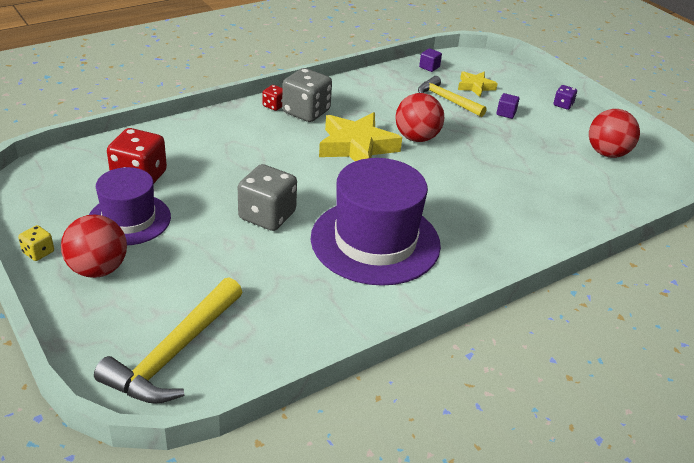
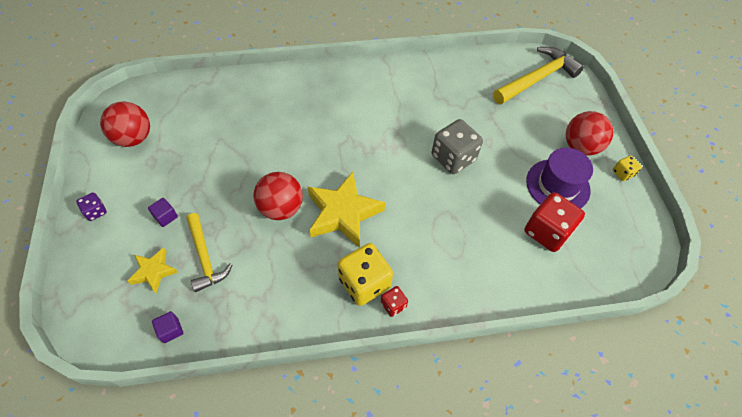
camera: 155 degrees left, 20 degrees up
(306, 112) = (364, 283): grey dice -> yellow dice
(375, 241) = (386, 113): purple hat -> none

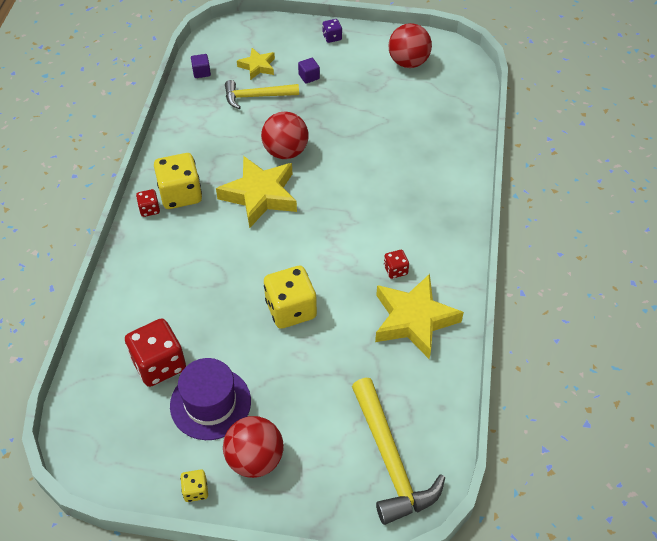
camera: 110 degrees right, 5 degrees down
(388, 103) = (395, 270): none -> red dice
(427, 85) = (414, 320): none -> yellow star
(453, 158) = (291, 309): grey dice -> yellow dice

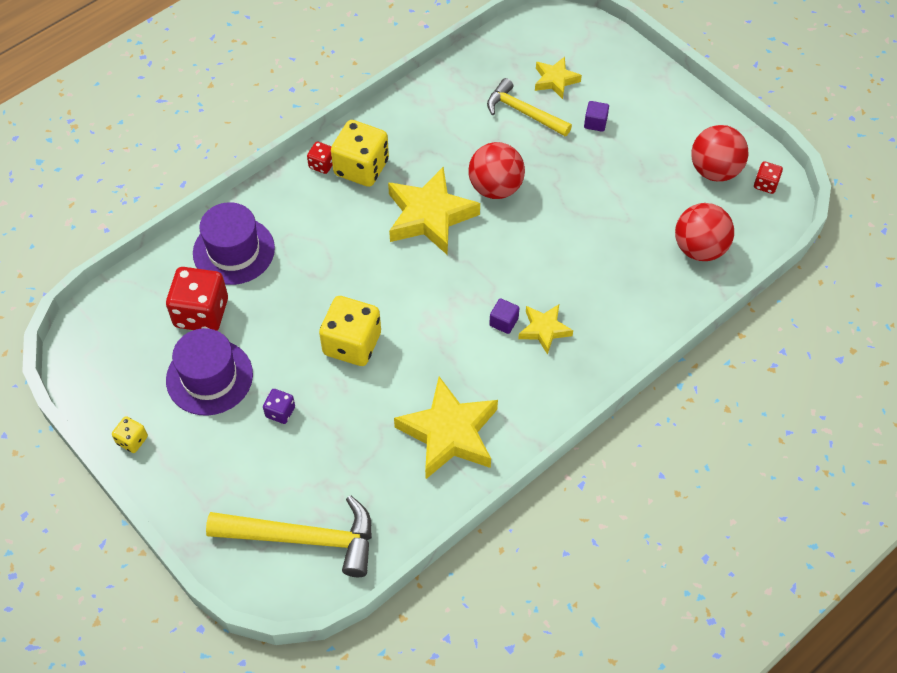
camera: 40 degrees right, 5 degrees up
(141, 306) = (234, 251): none -> purple hat
(201, 72) = (496, 53): purple cube -> purple cube (503, 322)
(255, 459) = (199, 451): red ball -> red ball (699, 248)
(332, 37) = (662, 93): purple dice -> purple dice (280, 412)
(390, 460) = (303, 538): yellow hammer -> yellow hammer turned 105 degrees counterclockwise
(395, 270) = (480, 375): red dice -> red dice (765, 184)
(406, 216) = (544, 330): none -> yellow star

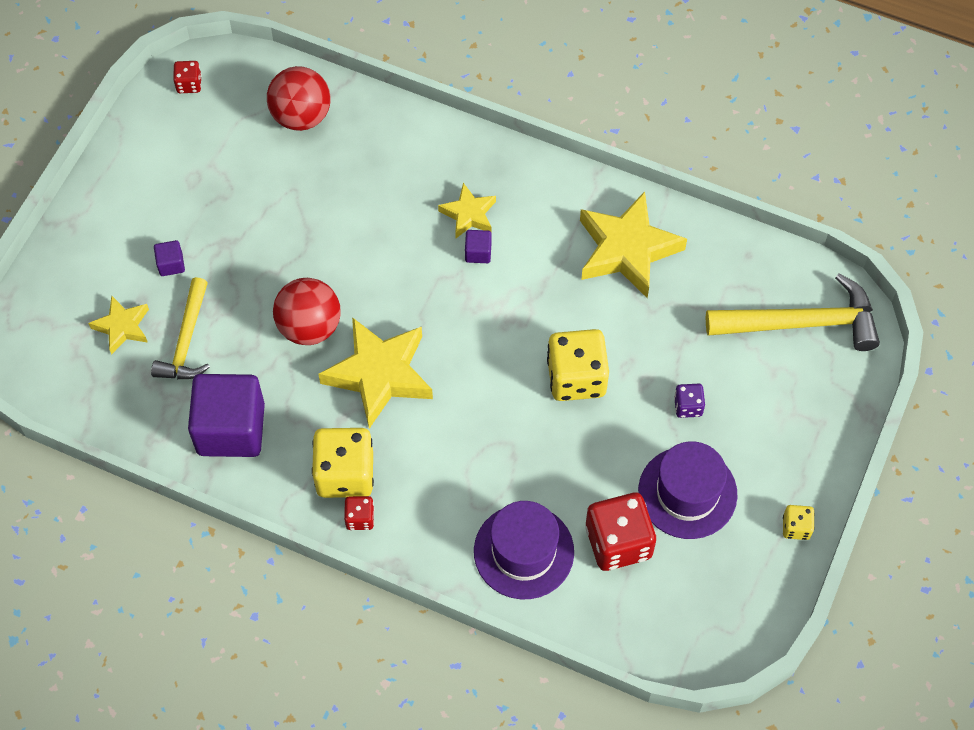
camera: 115 degrees left, 5 degrees up
(303, 538) = (801, 323): yellow hammer -> yellow hammer turned 105 degrees clockwise
(436, 115) = (231, 429): none -> purple cube
(714, 170) = (190, 133): red ball -> none

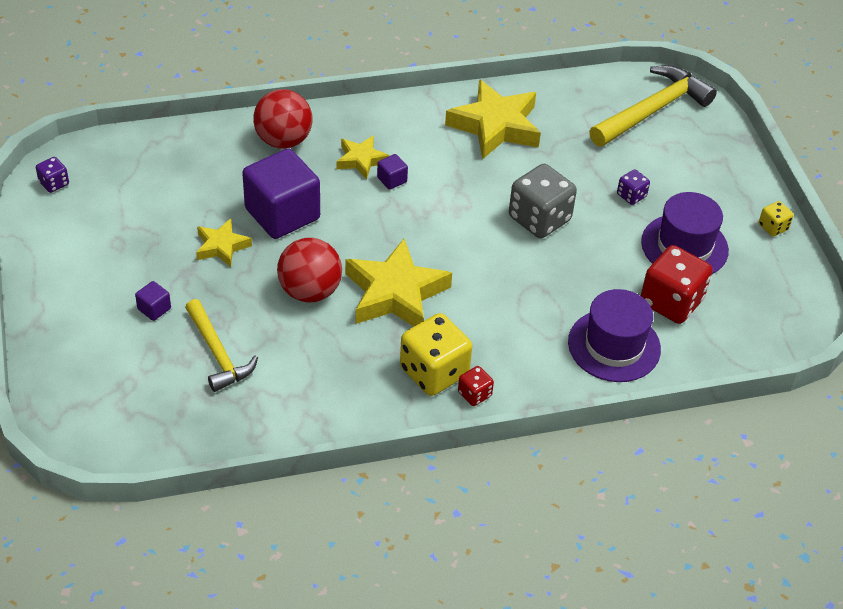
camera: 40 degrees left, 15 degrees down
(122, 327) = (153, 373): yellow star -> yellow star (221, 246)
(189, 84) = (54, 183): red dice -> purple dice
(231, 429) = (313, 393): purple cube -> purple cube (282, 214)
(301, 116) = (169, 161): red ball -> red ball (283, 140)
(576, 377) = (539, 219): yellow dice -> grey dice

